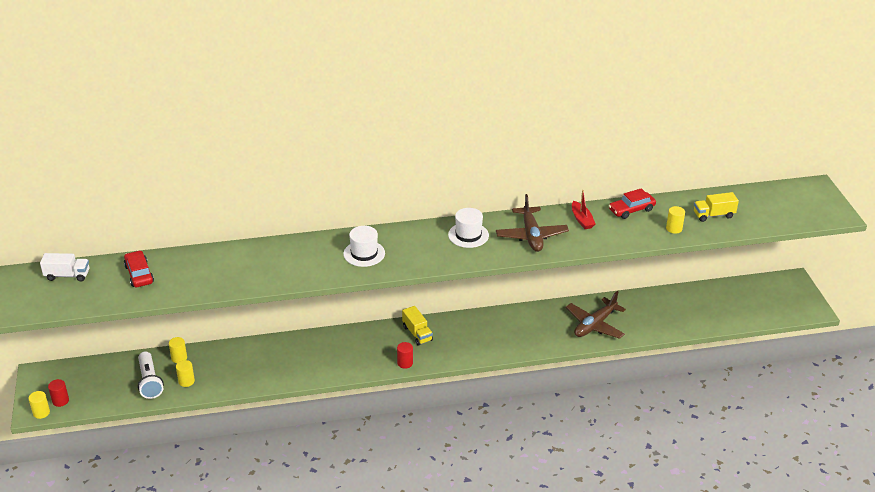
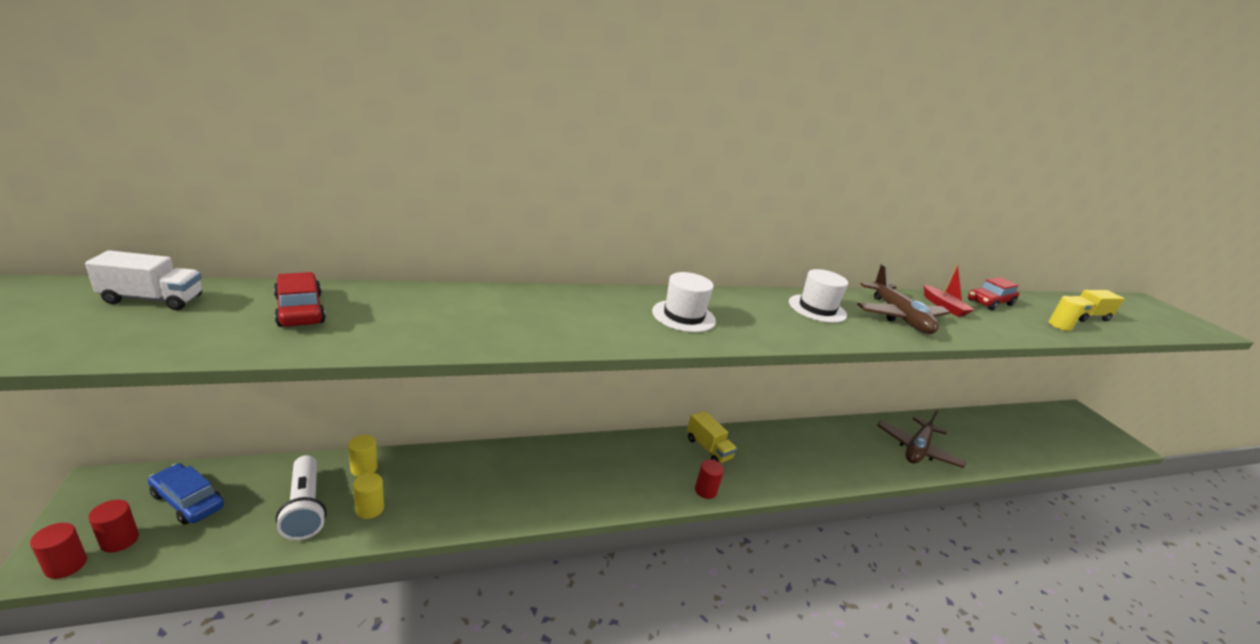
camera: 10 degrees left, 10 degrees down
(41, 412) = (66, 565): yellow cylinder -> red cylinder
(86, 380) = (188, 501): none -> blue car

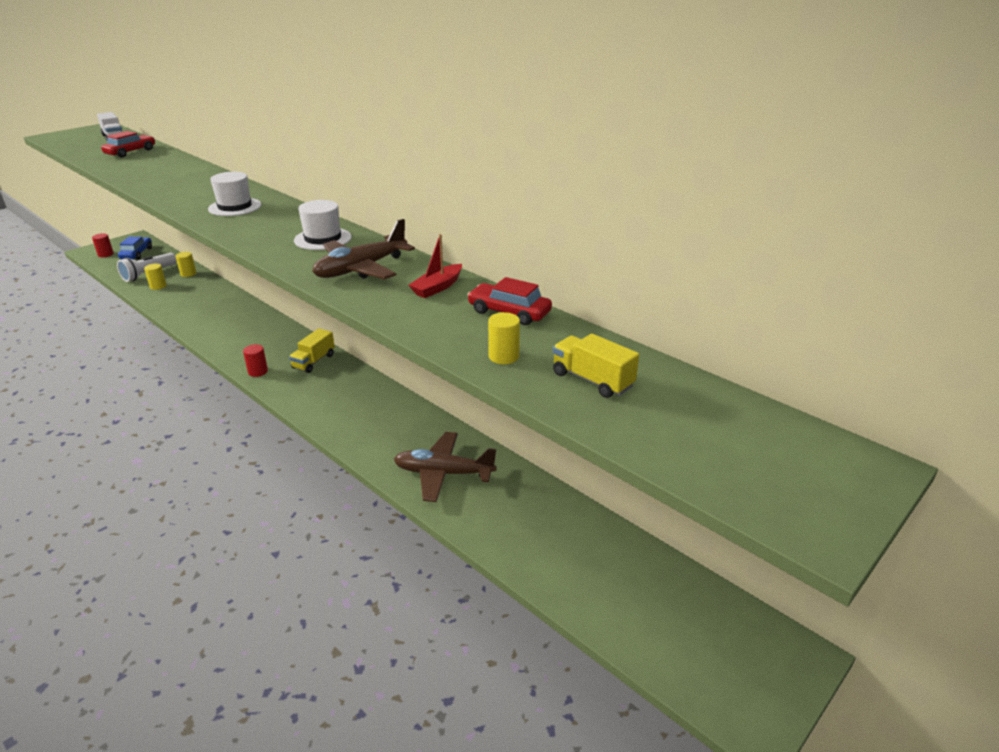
camera: 65 degrees right, 5 degrees up
(66, 565) = (87, 253): red cylinder -> none

